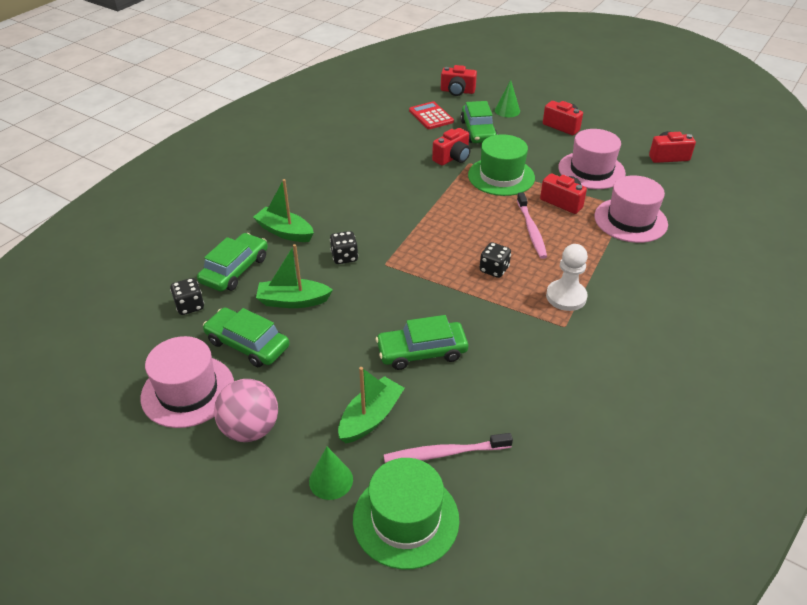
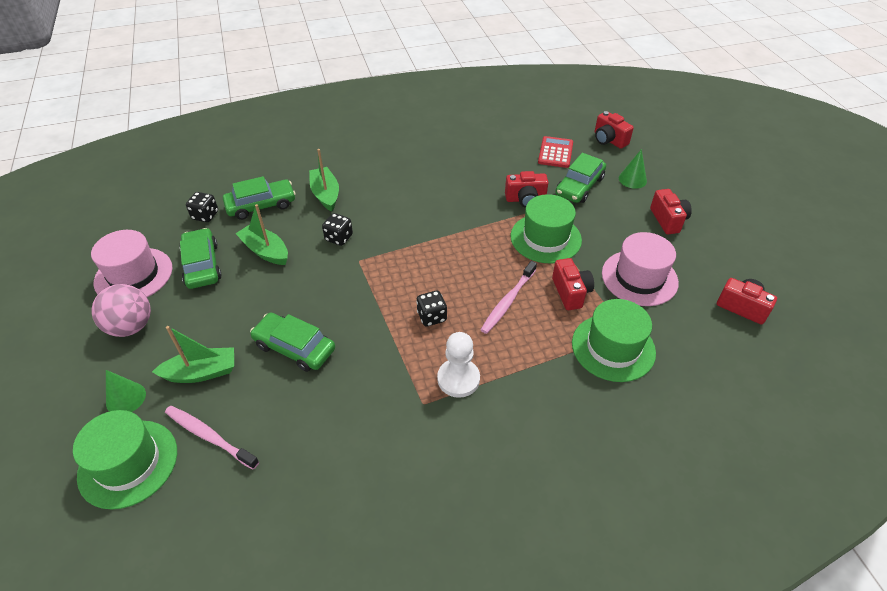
camera: 40 degrees right, 5 degrees up
(630, 220) = (613, 347): pink hat -> green hat

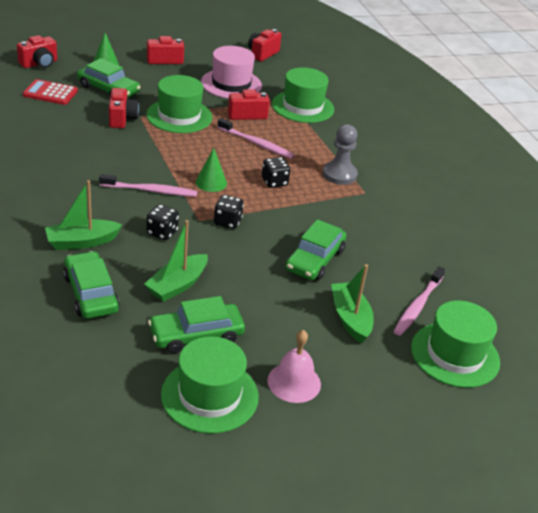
camera: 95 degrees left, 10 degrees down
(126, 398) = (388, 369): green cone -> green cone (211, 182)
(131, 326) = (294, 382): pink ball -> pink bell
(133, 275) = (209, 395): pink hat -> green hat
(205, 215) = (102, 342): black dice -> black dice (227, 222)
(403, 227) = (151, 190): none -> pink toothbrush
(458, 379) = (339, 174): white pawn -> grey pawn

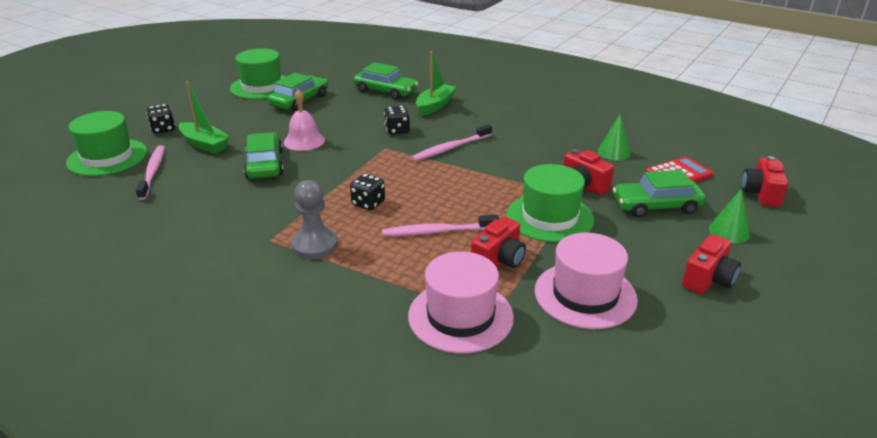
camera: 145 degrees right, 5 degrees down
(177, 285) = (343, 113): green boat -> none
(211, 182) = (419, 175): green cone -> green cone (614, 152)
(227, 222) = (363, 156): black dice -> black dice (163, 129)
(262, 54) = (657, 391): red camera -> none
(294, 382) = (218, 106): pink bell -> pink bell (304, 141)
(303, 107) = (460, 316): green hat -> pink hat

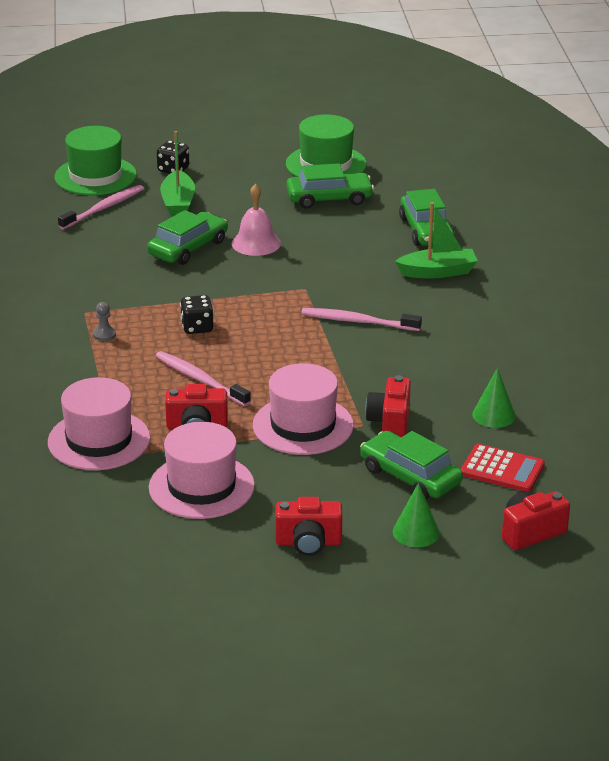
camera: 50 degrees right, 0 degrees up
(315, 245) = (104, 335): grey pawn -> grey pawn, size x0.49
(397, 130) = (349, 278): black dice -> none
(550, 217) = (303, 425): green hat -> pink hat

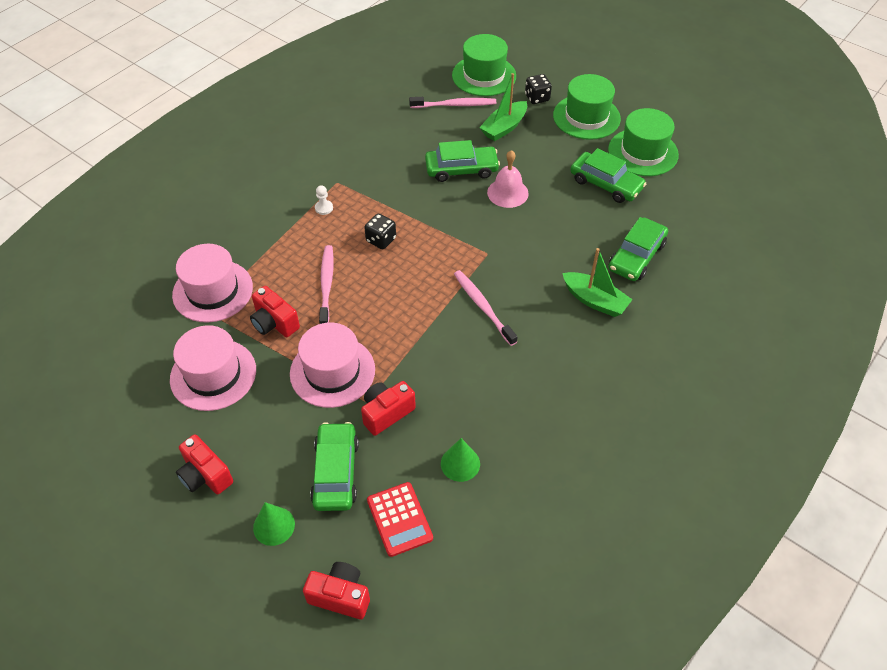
camera: 45 degrees right, 20 degrees up
(104, 335) = (324, 208): grey pawn -> white pawn
(240, 163) = (586, 117): none -> green hat

